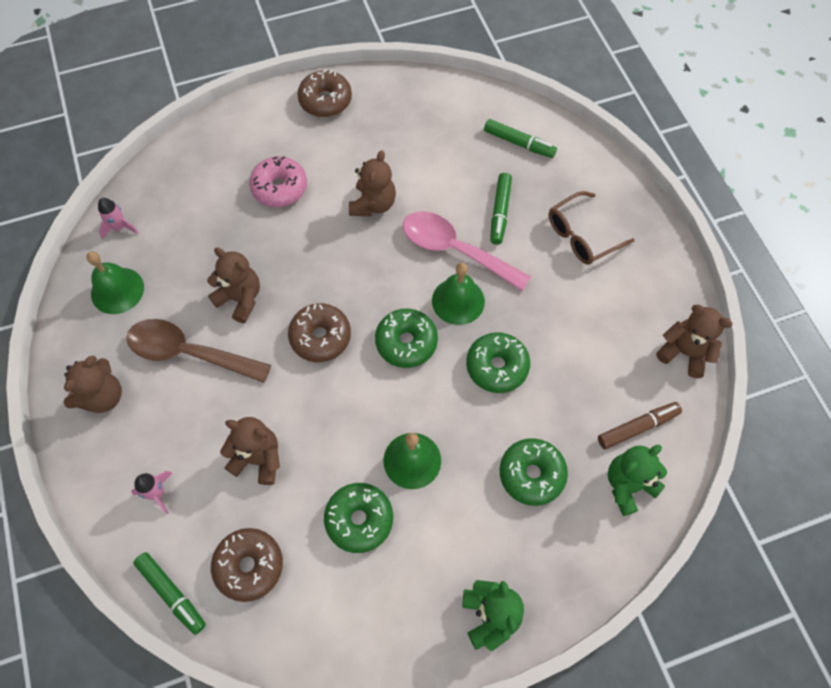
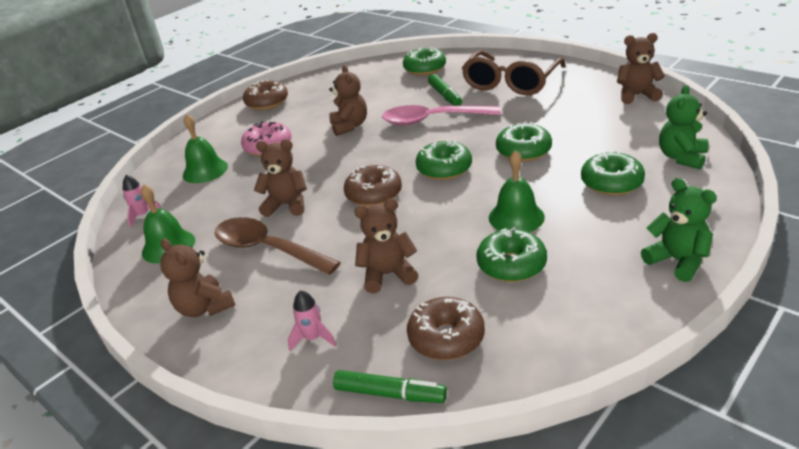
camera: 25 degrees left, 30 degrees down
(103, 396) = (204, 307): brown teddy bear -> brown teddy bear turned 135 degrees clockwise
(189, 353) = (267, 249): brown spoon -> brown spoon turned 45 degrees clockwise
(458, 301) = (460, 137): green bell -> green bell (205, 170)
(519, 143) = (425, 69): green marker -> green donut
(581, 236) = (511, 83): brown glasses -> brown glasses, size x1.53
(637, 427) = (652, 133): brown marker -> none

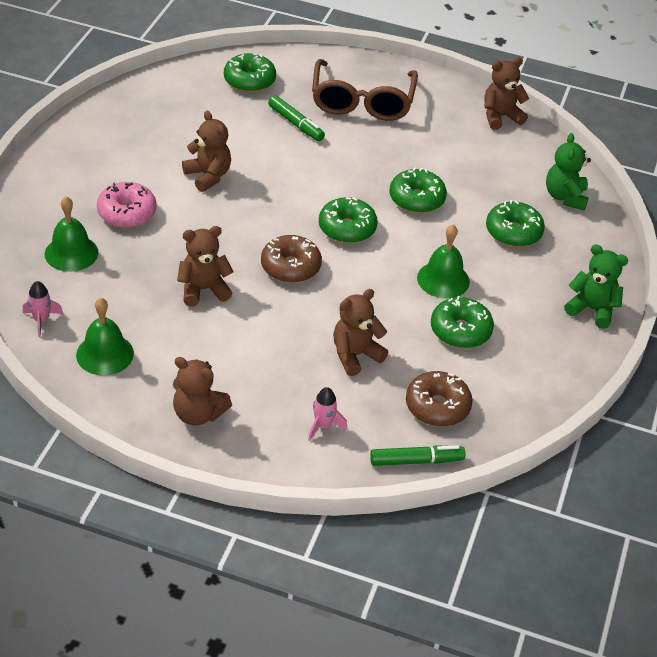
camera: 30 degrees left, 10 degrees up
(267, 102) = (76, 143): brown donut -> none
(267, 249) = (218, 343): brown spoon -> none
(432, 120) = (300, 162): pink spoon -> none

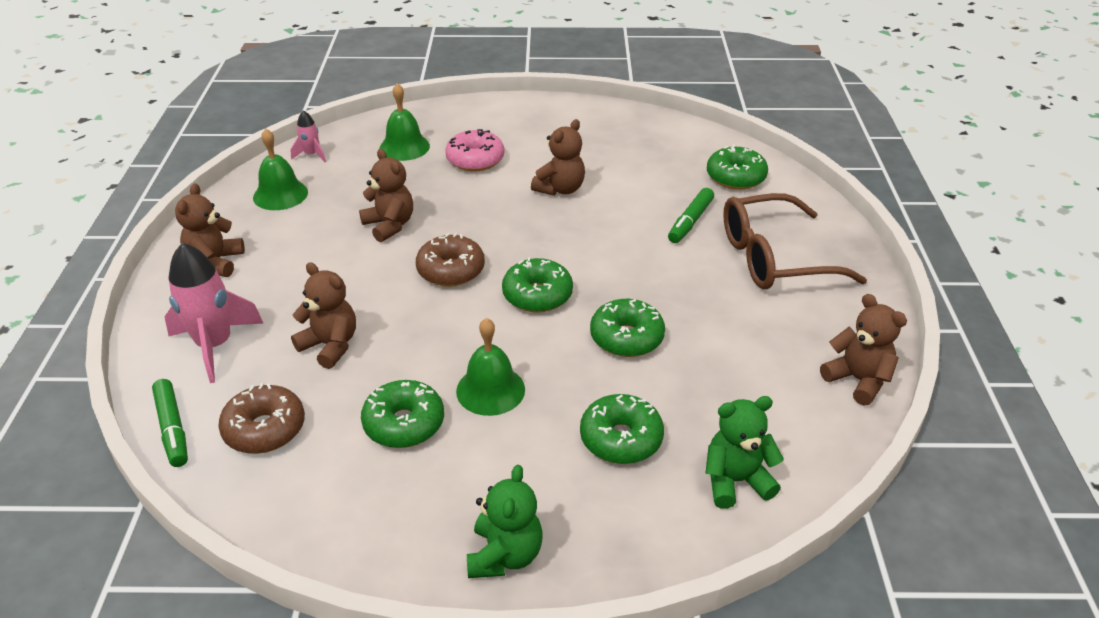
camera: 75 degrees right, 5 degrees down
(323, 426) = (215, 345): pink rocket -> pink rocket, size x1.99

